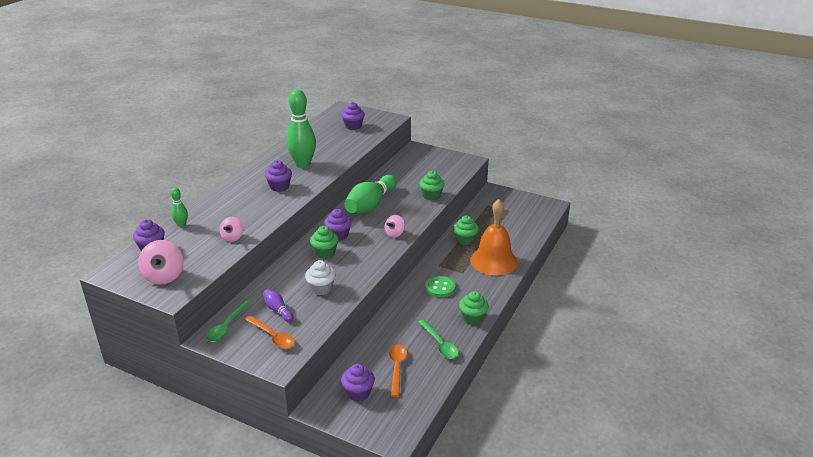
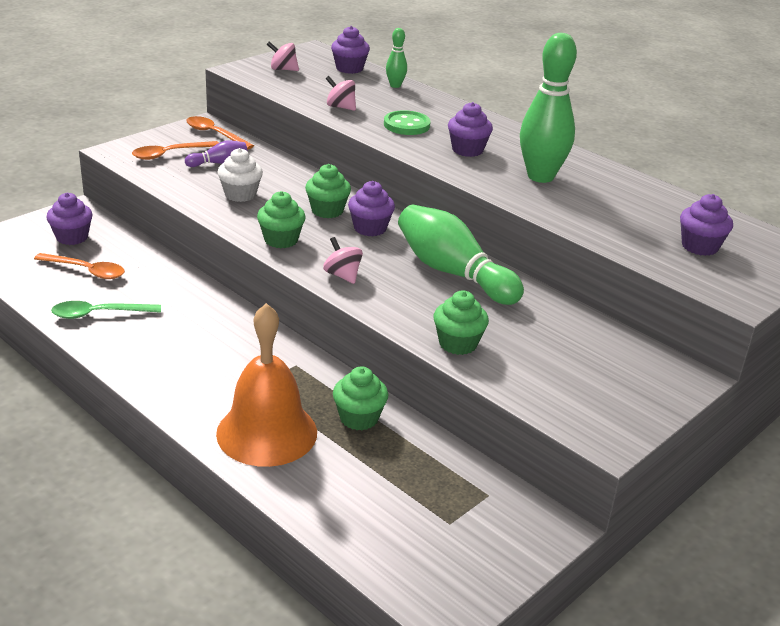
camera: 105 degrees right, 0 degrees up
(164, 276) = (283, 69): pink spinning top -> pink spinning top, size x0.61
(226, 327) = (214, 134): green spoon -> orange spoon
(440, 288) = (231, 349): green button -> green button (406, 125)
(473, 318) = (127, 359): green cupcake -> green cupcake (281, 240)

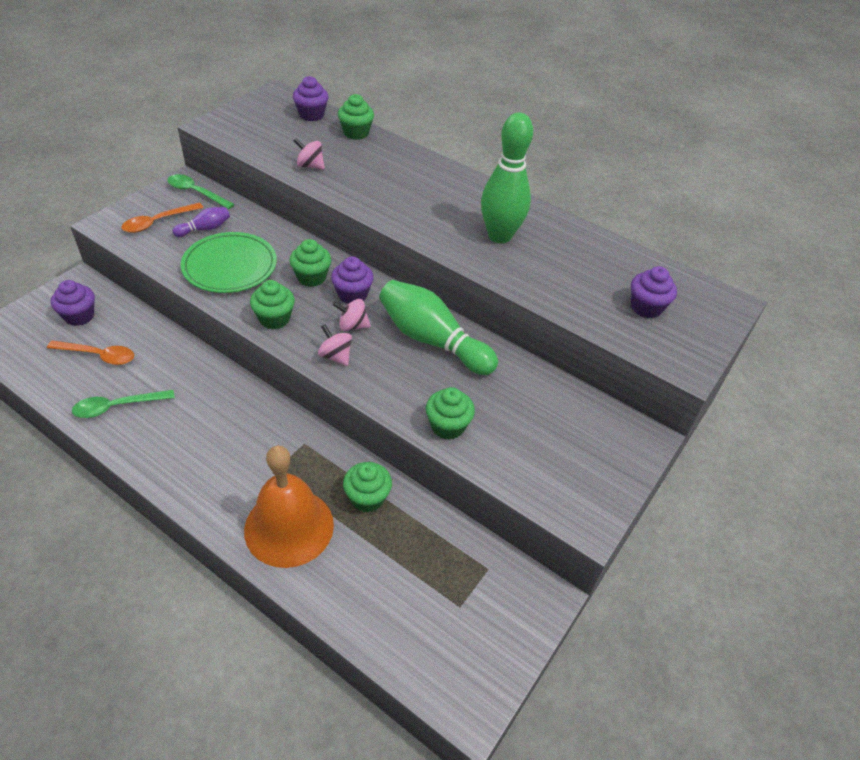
camera: 10 degrees left, 15 degrees up
(214, 134) = (196, 192): orange spoon -> green spoon
(240, 194) = (230, 266): white cupcake -> green plate
(283, 69) = (250, 121): pink spinning top -> pink spinning top (352, 326)
(395, 85) = (356, 133): green bowling pin -> green cupcake
(406, 125) = (373, 183): green button -> none
(467, 150) = (431, 209): purple cupcake -> none

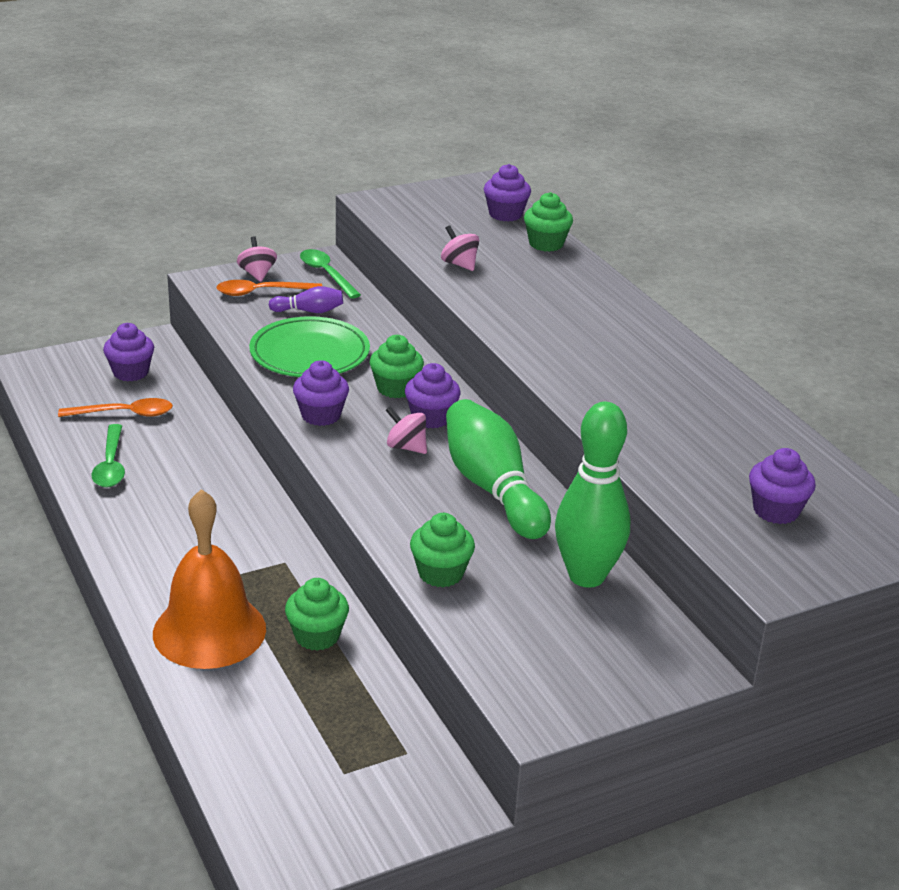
camera: 30 degrees right, 15 degrees down
(99, 355) = (125, 414): orange spoon -> orange spoon turned 45 degrees counterclockwise
(117, 407) = (110, 465): green spoon -> green spoon turned 105 degrees counterclockwise
(274, 319) = (321, 415): green cupcake -> purple cupcake
(335, 356) = (362, 469): pink spinning top -> pink spinning top (257, 274)
(499, 236) = (640, 388): green bowling pin -> green bowling pin (586, 576)

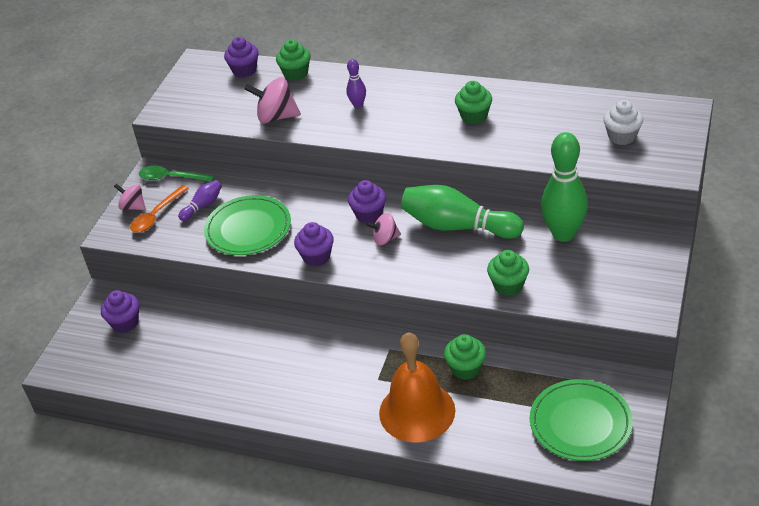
camera: 40 degrees left, 10 degrees up
(110, 465) = (214, 379): green spoon -> none
(125, 414) = (167, 347): orange spoon -> none
(328, 779) = (580, 423): none -> green plate
(396, 388) = (325, 213): green cupcake -> green cupcake (474, 116)
(459, 264) = (276, 117): pink spinning top -> pink spinning top, size x1.63
(552, 302) = (358, 105): none -> purple bowling pin
(776, 510) = (622, 136): purple cupcake -> white cupcake

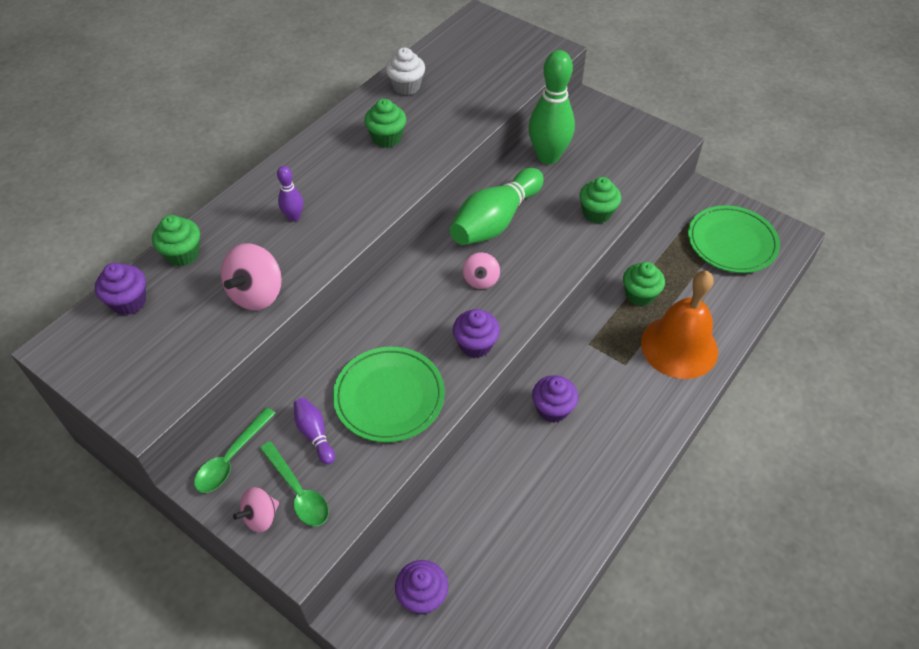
camera: 75 degrees left, 10 degrees up
(156, 215) = (298, 492): orange spoon -> green spoon
(369, 214) = (434, 282): purple cupcake -> purple cupcake (552, 409)
(622, 136) = (489, 60): white cupcake -> white cupcake (406, 86)

